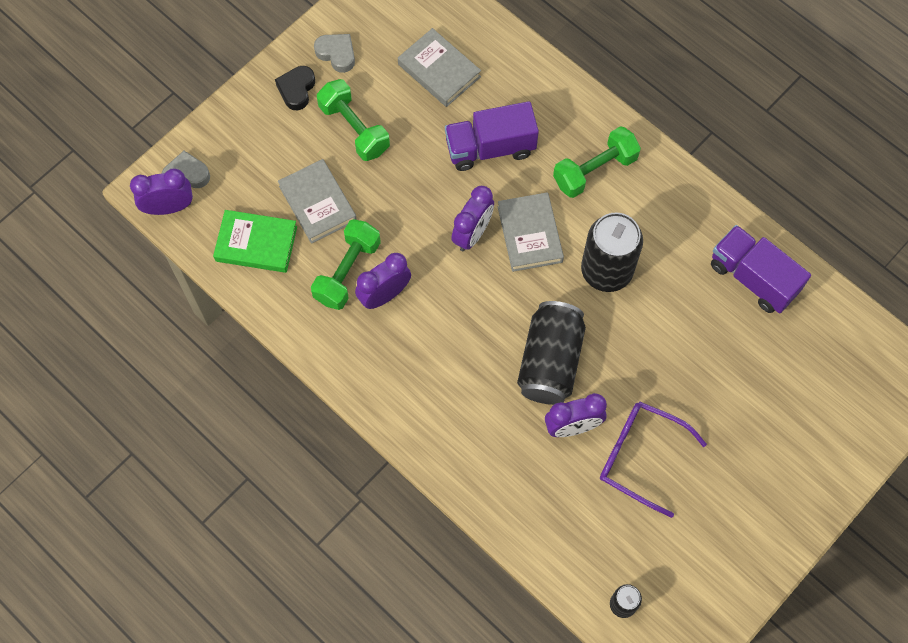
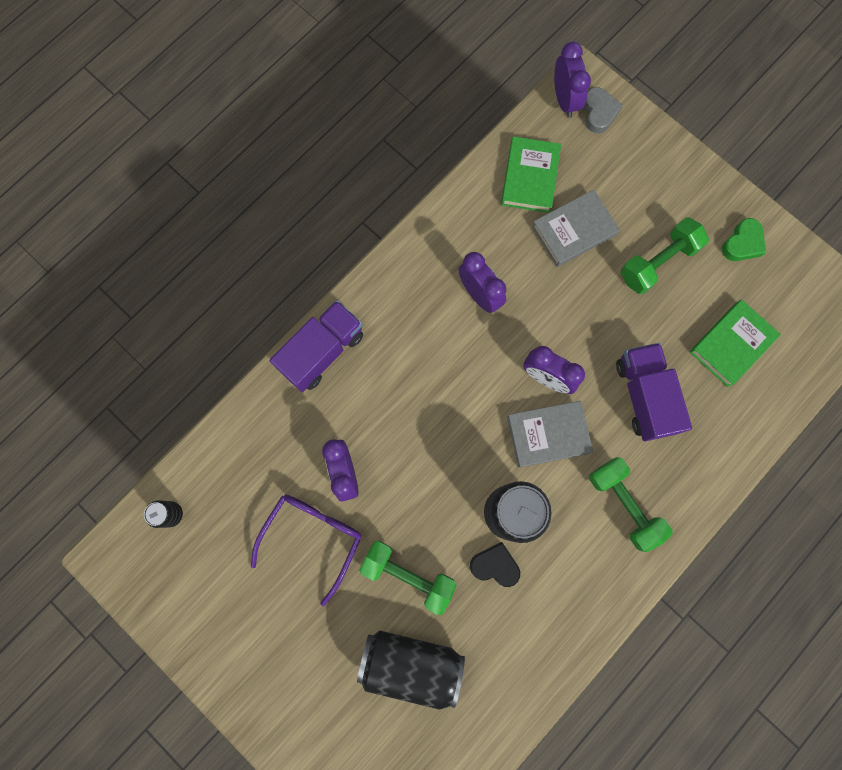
camera: 90 degrees right, 10 degrees up
(296, 89) = (698, 207): black heart -> black heart (495, 565)
(337, 54) = (742, 243): grey heart -> green heart
(347, 271) = (503, 260): green dumbbell -> green dumbbell (408, 575)
(439, 70) = (731, 344): grey book -> green book
(550, 362) = (411, 452): black can -> black can (411, 663)
(753, 278) = (505, 670): purple truck -> purple truck (322, 351)

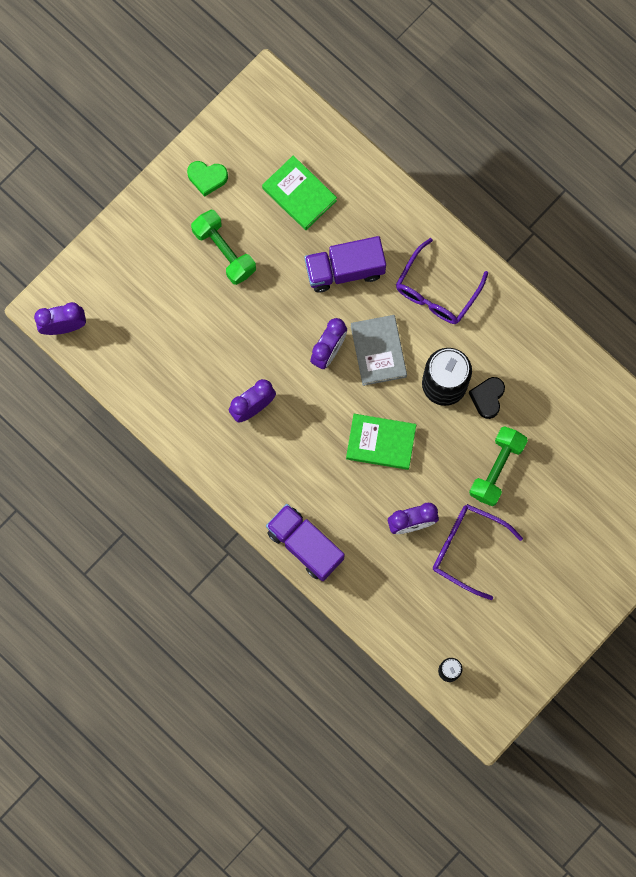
camera: 90 degrees left, 0 degrees up
(411, 663) = (566, 466): black can -> none
(530, 177) = (141, 360): green book -> green book (381, 442)
(574, 230) = (193, 323): grey book -> none
(599, 112) = (77, 295): grey heart -> none
(624, 504) = (436, 291): green dumbbell -> purple glasses
(742, 243) = (207, 178): green heart -> green heart turned 150 degrees clockwise

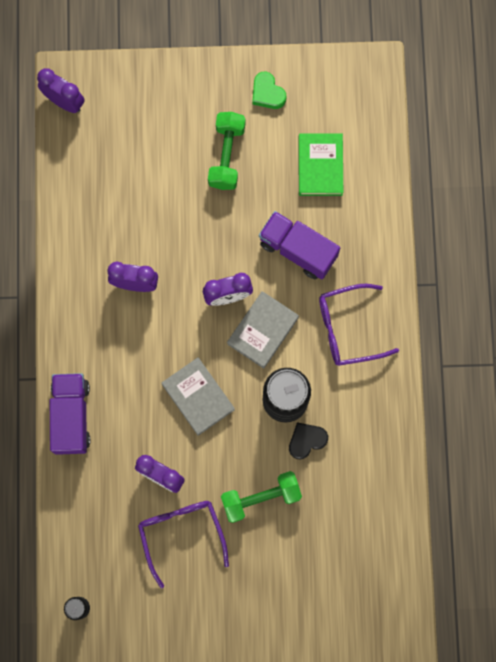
camera: 45 degrees right, 0 degrees up
(381, 442) = (198, 397): green book -> grey book

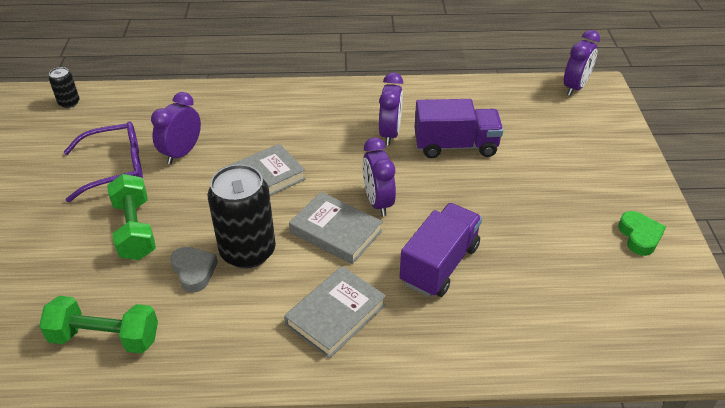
camera: 90 degrees right, 35 degrees down
(71, 416) = (255, 96): purple truck -> purple truck (455, 146)
(226, 156) = (548, 201): green dumbbell -> green dumbbell (105, 337)
(267, 93) = (639, 236): green heart -> green heart turned 120 degrees clockwise
(306, 440) = (194, 271): black heart -> grey heart
(320, 166) = (556, 287): green book -> none
(347, 328) = (336, 315): purple glasses -> grey book

